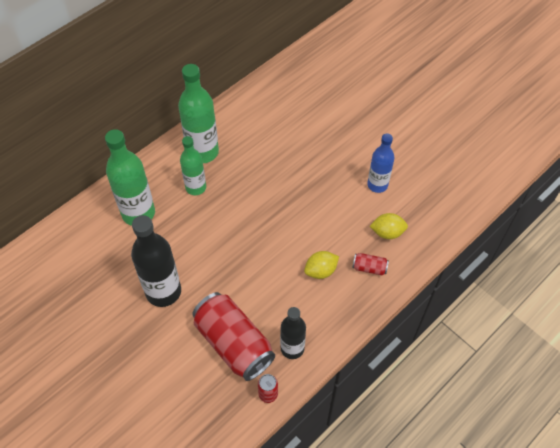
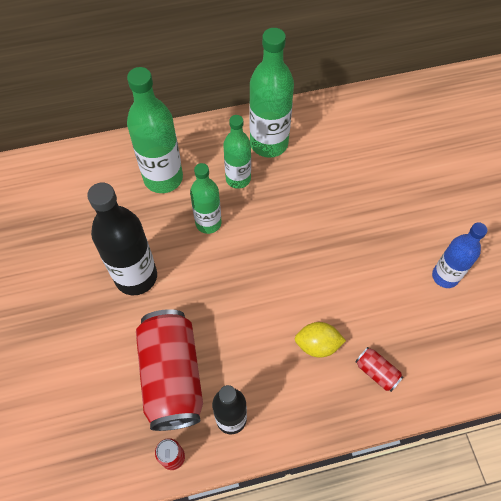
camera: 30 degrees right, 5 degrees up
(193, 228) = (208, 223): none -> green bottle
(387, 232) = (423, 340): yellow lemon -> none

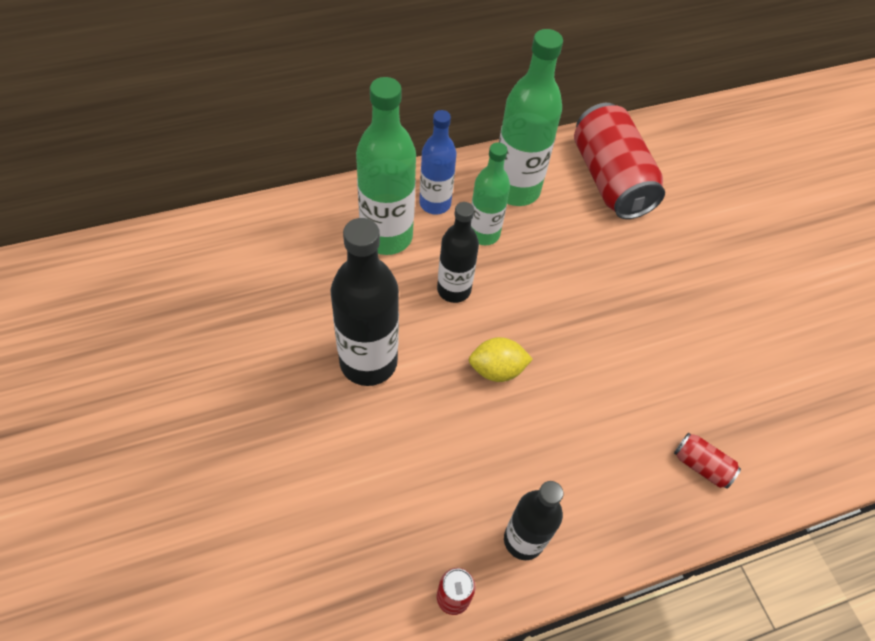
camera: 10 degrees left, 5 degrees down
(172, 376) = (436, 489): red can -> red can (610, 179)
(208, 223) = (454, 290): green bottle -> black bottle
(317, 345) = (620, 435): yellow lemon -> yellow lemon (497, 369)
(445, 276) = (763, 341): blue bottle -> blue bottle (435, 203)

